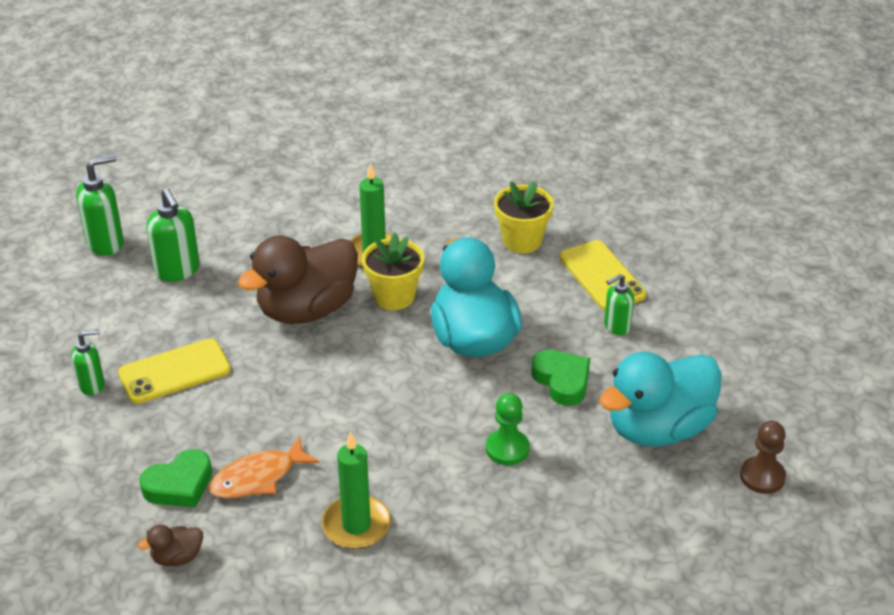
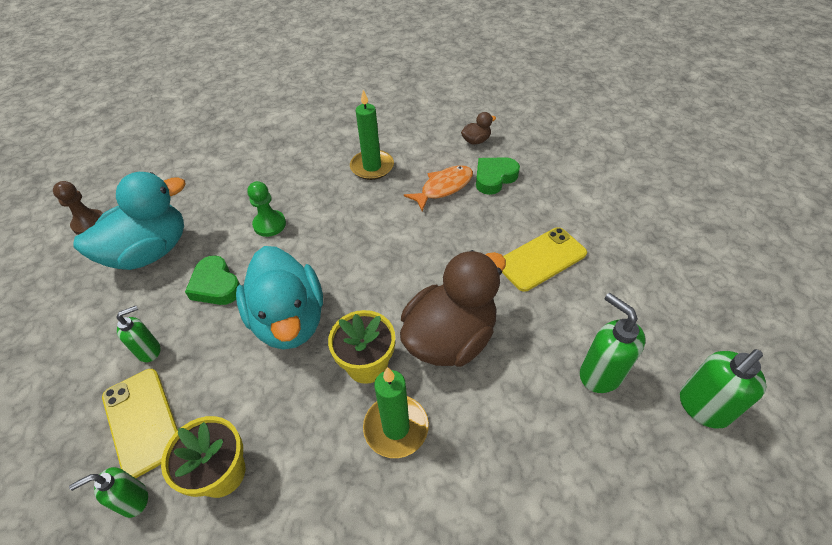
camera: 175 degrees right, 10 degrees up
(92, 385) = (600, 240): green soap dispenser -> green soap dispenser (133, 500)

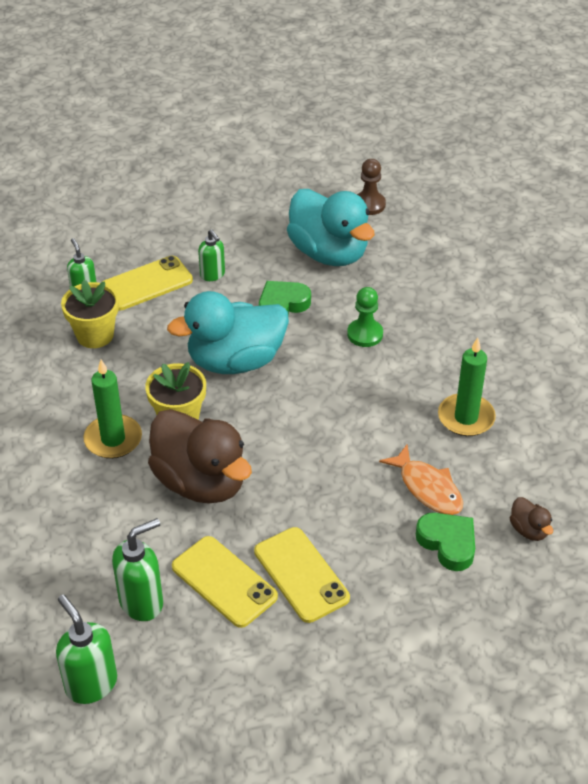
camera: 90 degrees right, 5 degrees down
(561, 311) = (224, 581): none -> yellow phone

